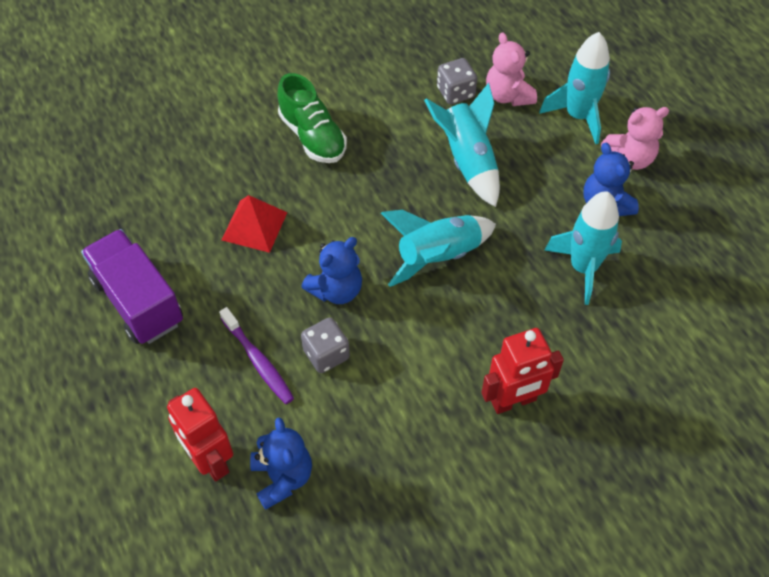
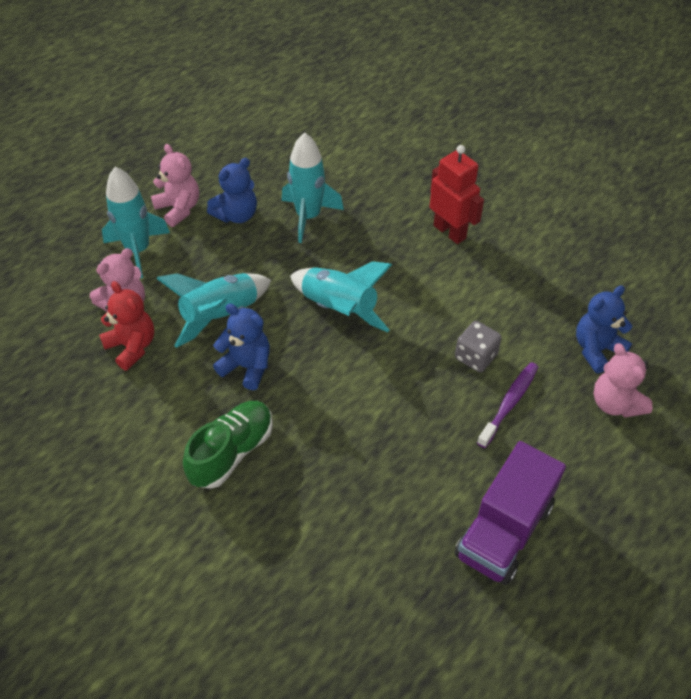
camera: 110 degrees left, 5 degrees down
(210, 460) = (615, 403): red robot -> pink teddy bear
(254, 226) = (368, 462): red pyramid -> none
(336, 290) = (409, 370): blue teddy bear -> blue teddy bear (247, 366)
(455, 92) = (132, 347): grey dice -> red teddy bear

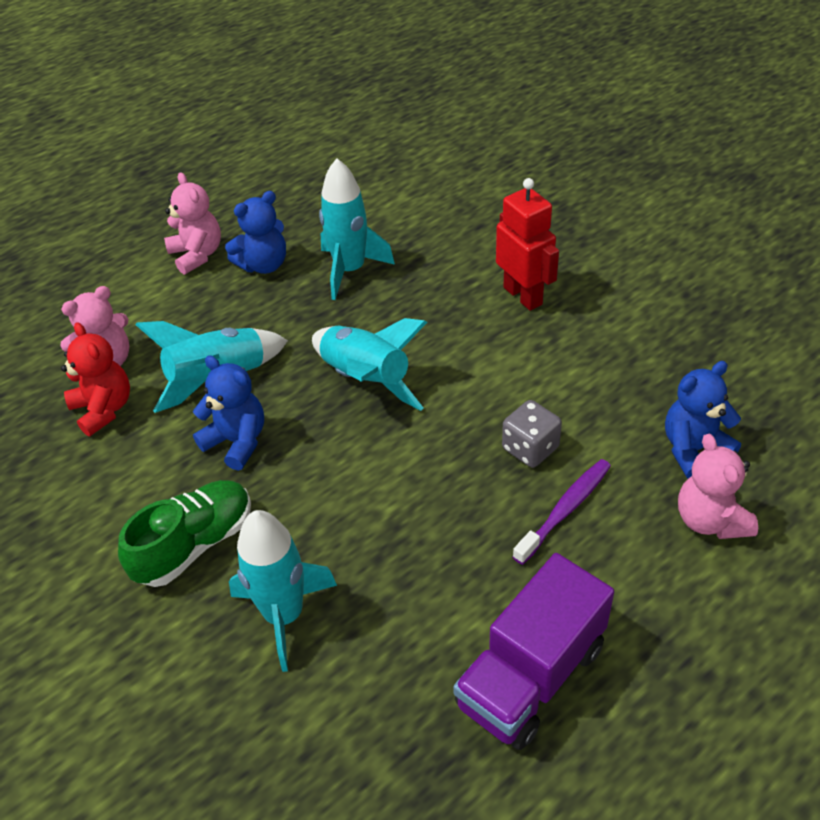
camera: 10 degrees right, 5 degrees down
(138, 250) = (138, 299): turquoise rocket -> turquoise rocket (284, 615)

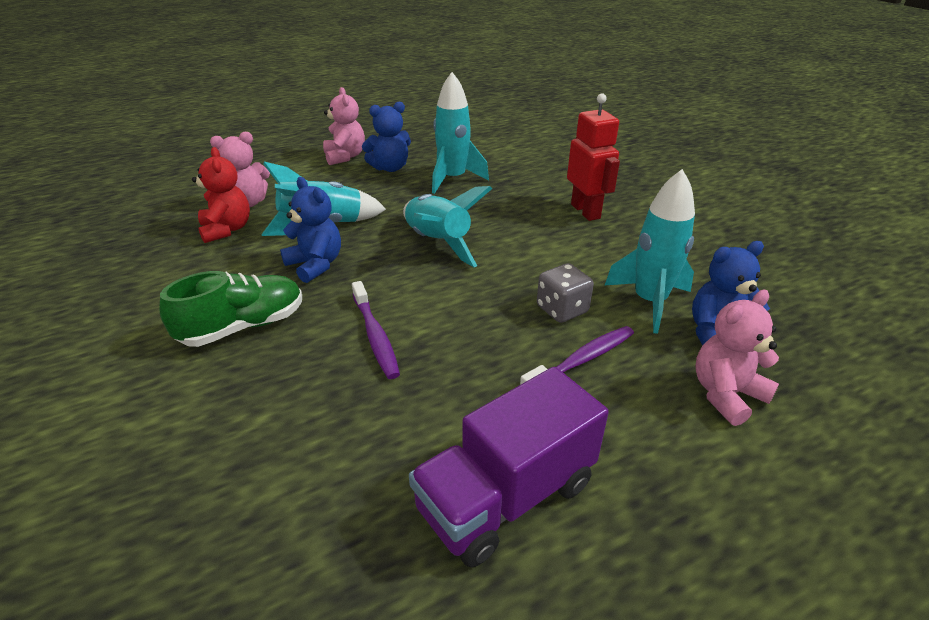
camera: 10 degrees right, 10 degrees down
(284, 615) = (290, 393): turquoise rocket -> turquoise rocket (649, 301)
(343, 525) = (375, 335): none -> purple toothbrush
(710, 520) = (726, 394): pink teddy bear -> pink teddy bear turned 60 degrees clockwise

